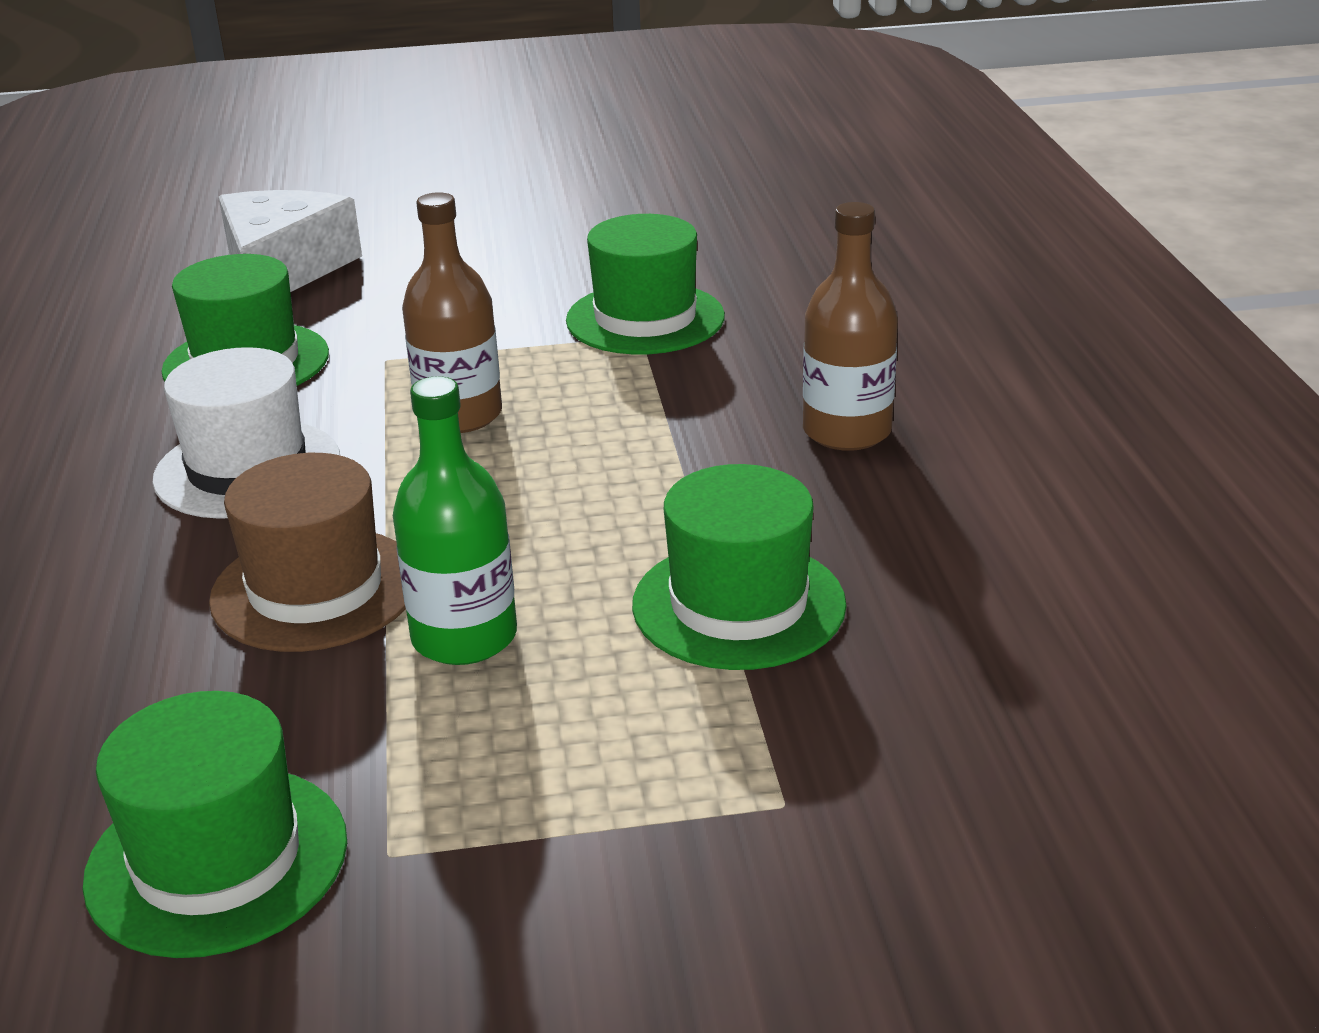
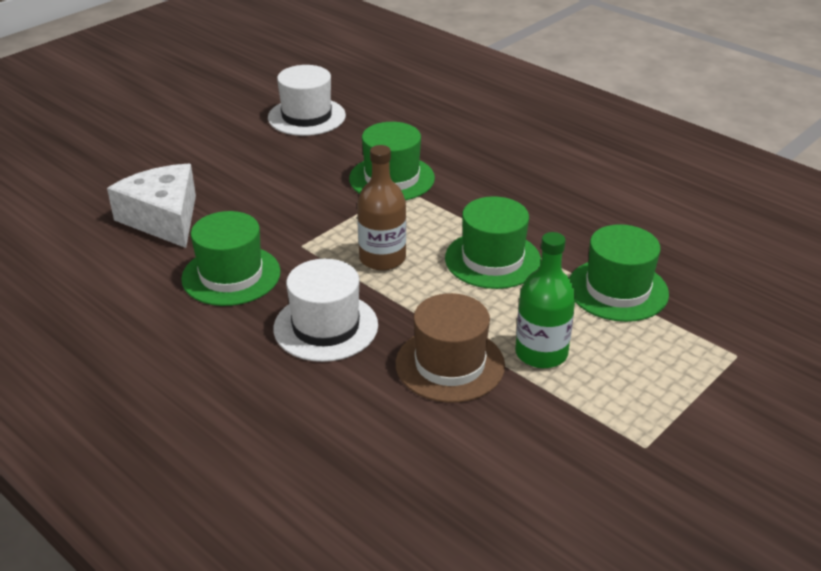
camera: 40 degrees left, 5 degrees up
(217, 859) = (591, 486): green hat -> green hat (492, 259)
(657, 206) = (306, 116): none -> white hat
(847, 431) = (551, 200): brown bottle -> none

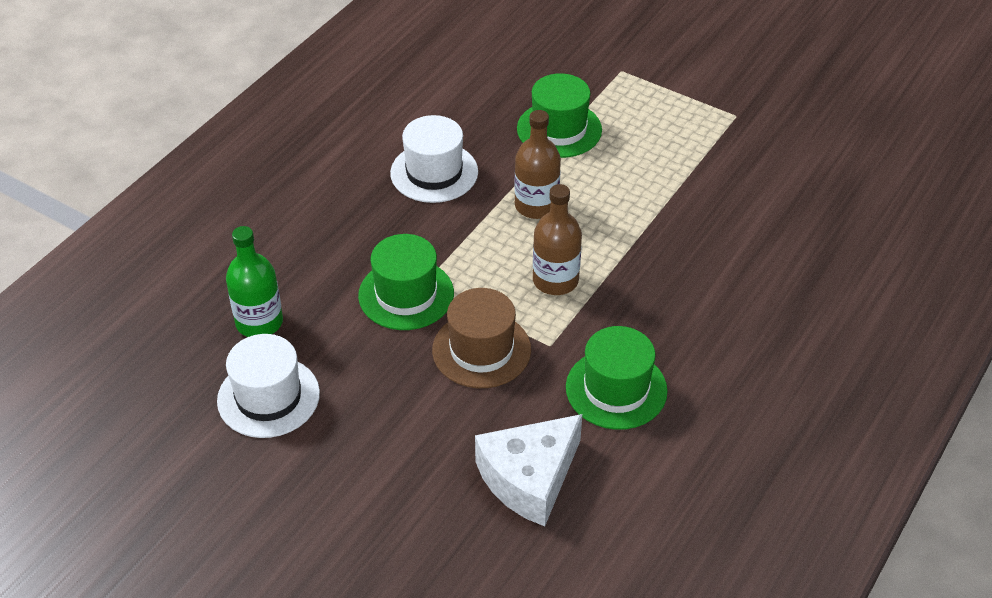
camera: 100 degrees left, 10 degrees up
(326, 327) = (669, 303): white hat -> white hat (434, 172)
(450, 364) = (689, 219): brown hat -> brown hat (481, 350)
(492, 259) = (536, 205): green hat -> brown bottle
(541, 353) = (656, 169): green bottle -> green bottle (259, 322)

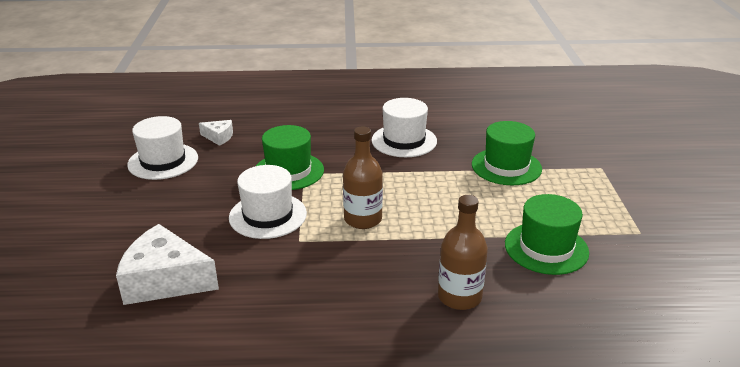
camera: 55 degrees right, 15 degrees down
(259, 322) = (219, 137): green bottle -> white cheese
(481, 350) = (268, 215): brown hat -> white hat
(536, 205) = (423, 185): brown bottle -> brown bottle (459, 297)
(616, 389) = (284, 286): green hat -> green hat (546, 248)

